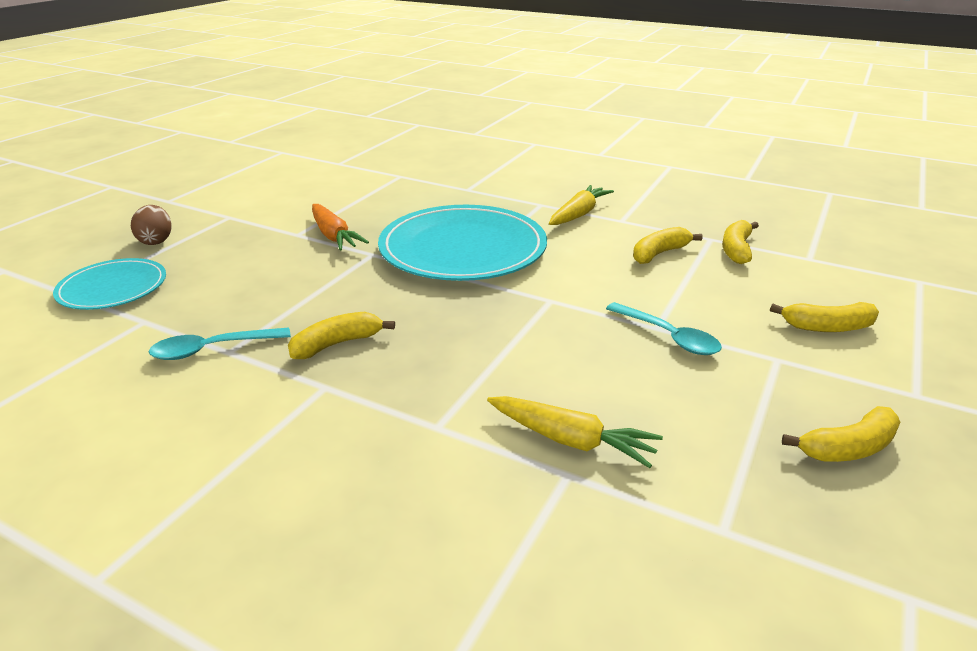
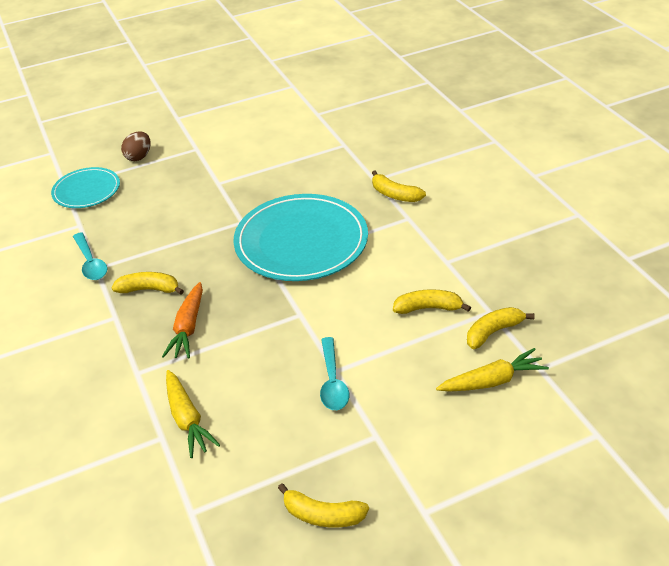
camera: 40 degrees right, 10 degrees up
(212, 349) = (91, 263): turquoise spoon -> turquoise spoon turned 135 degrees counterclockwise
(334, 236) = (237, 194): orange carrot -> orange carrot (188, 328)
(579, 214) = (423, 241): yellow carrot -> yellow carrot (492, 381)
(827, 327) = (450, 432): yellow banana -> yellow banana (395, 195)

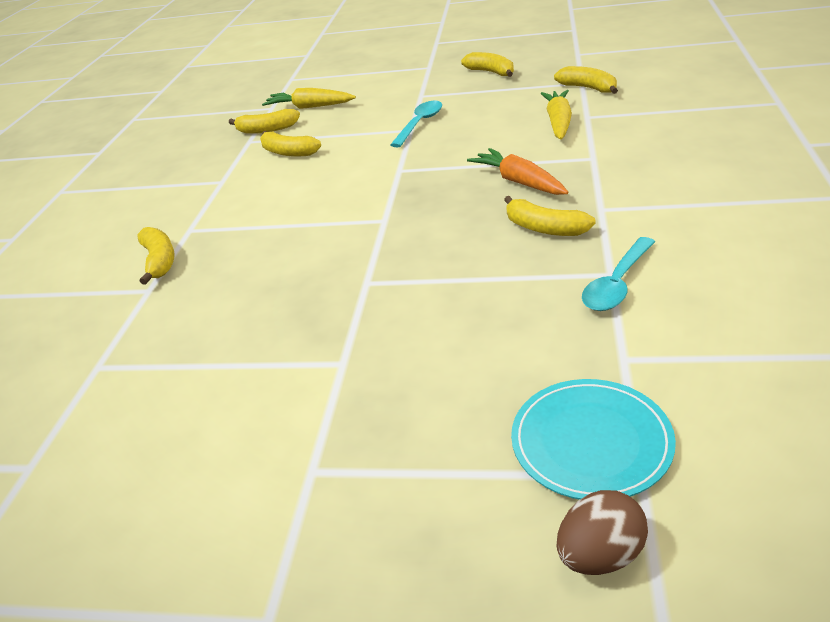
camera: 145 degrees left, 5 degrees down
(91, 263) = (617, 284): turquoise spoon -> turquoise spoon turned 150 degrees counterclockwise
(139, 157) = (438, 502): brown egg -> brown egg (600, 555)
(178, 499) = (588, 88): none -> yellow banana
(188, 328) = (519, 182): orange carrot -> orange carrot turned 75 degrees counterclockwise
(301, 241) = (324, 236): turquoise plate -> none

